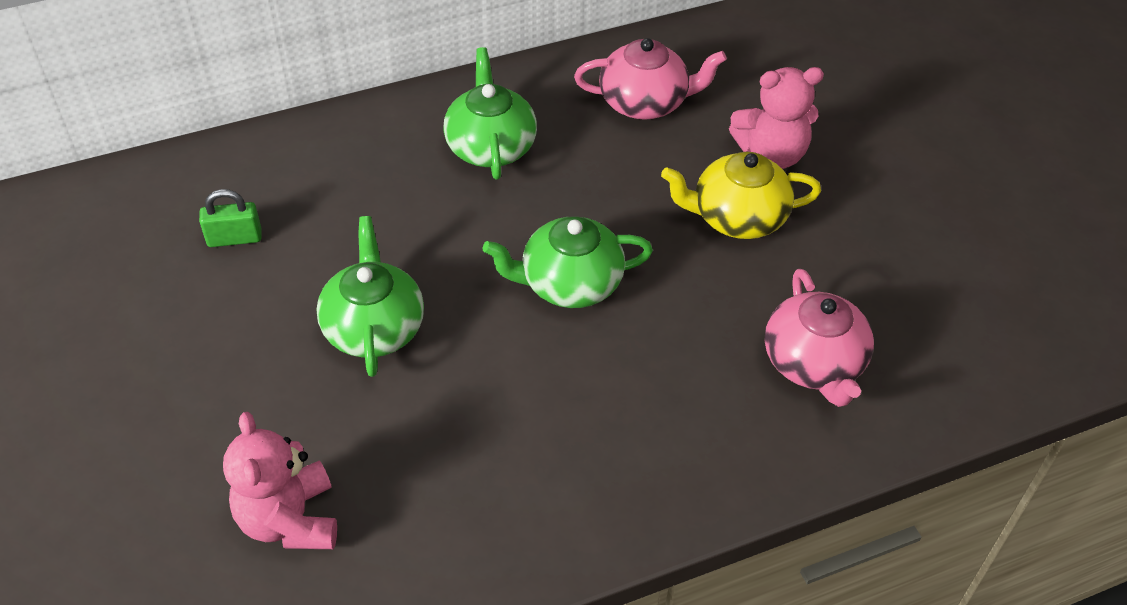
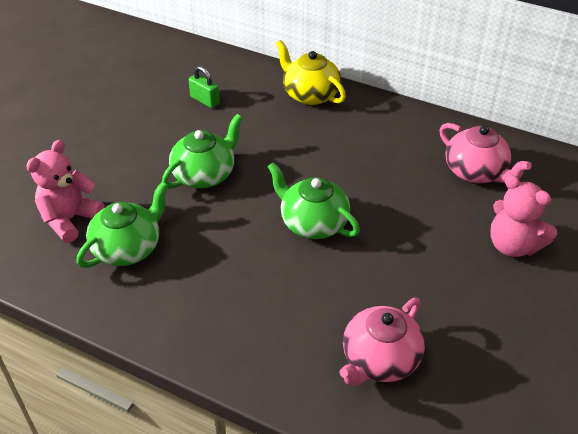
camera: 50 degrees right, 5 degrees down
(490, 146) = (365, 138): green teapot -> green teapot (128, 248)
(737, 217) = (445, 260): yellow teapot -> yellow teapot (310, 94)

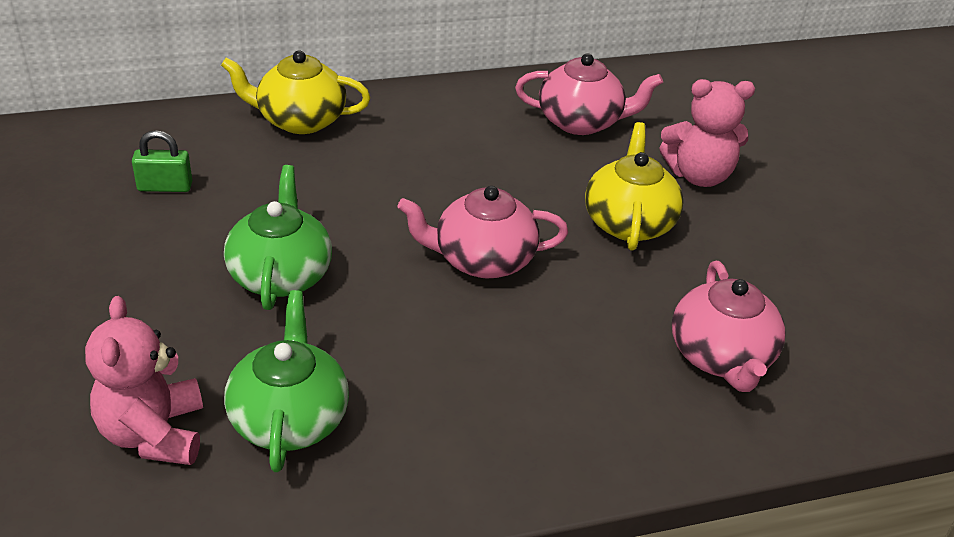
camera: 45 degrees left, 5 degrees down
(312, 223) = (482, 260): green teapot -> pink teapot
(426, 249) = (629, 222): none -> yellow teapot

